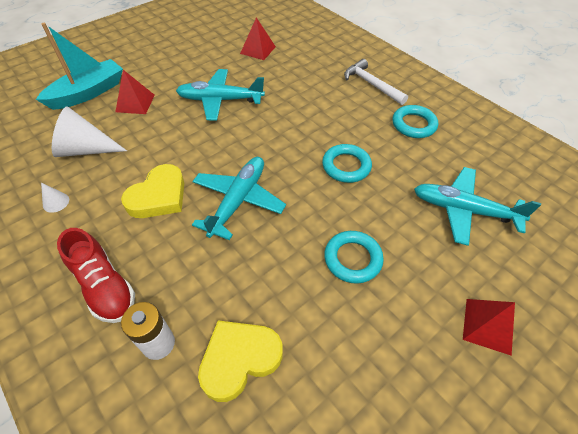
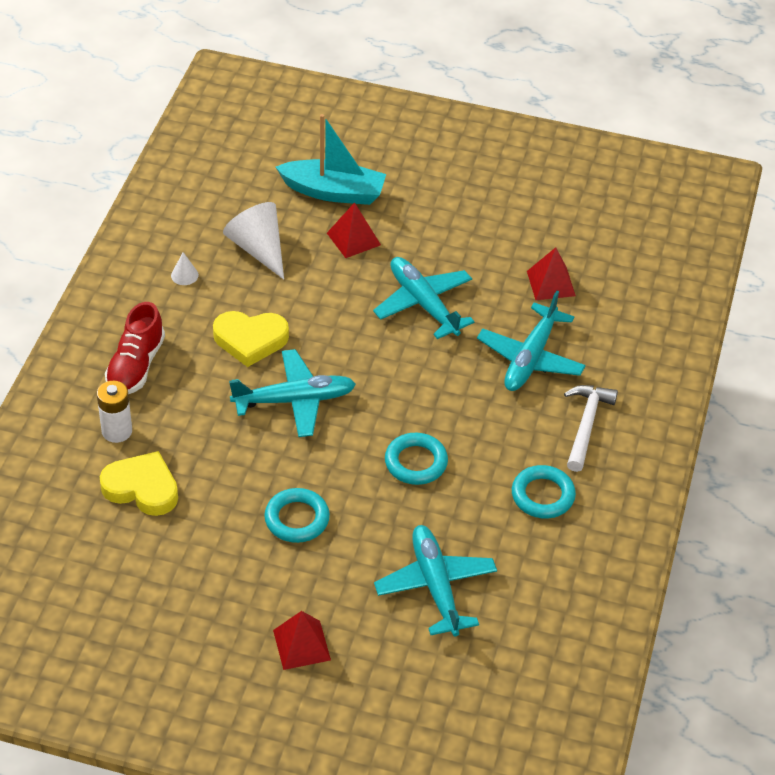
camera: 55 degrees right, 5 degrees down
(304, 80) = (531, 358): none -> turquoise plane

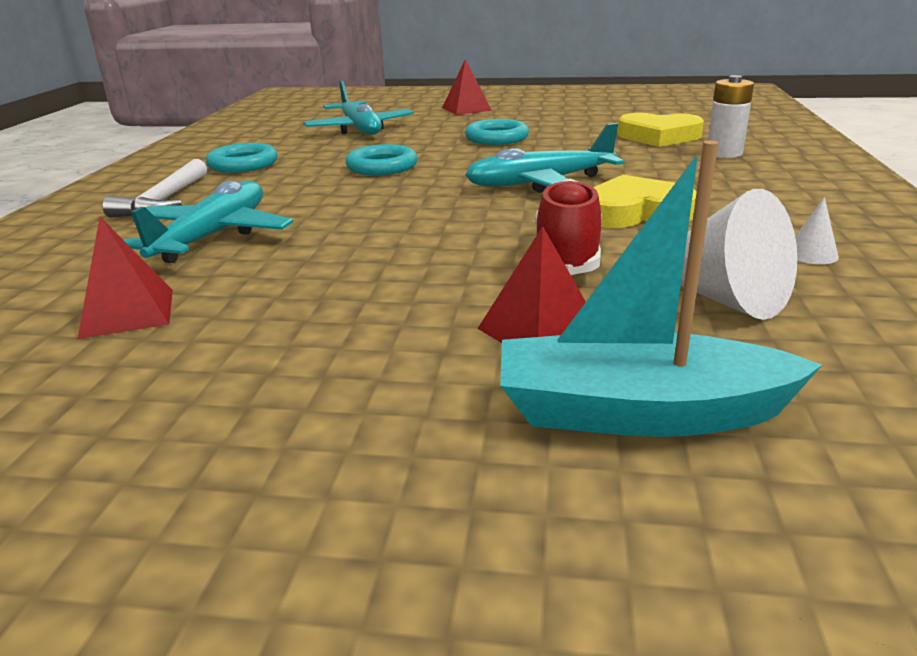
camera: 175 degrees right, 20 degrees down
(136, 366) = (762, 184): red shoe -> red shoe (567, 255)
(423, 304) = (379, 266): turquoise plane -> none

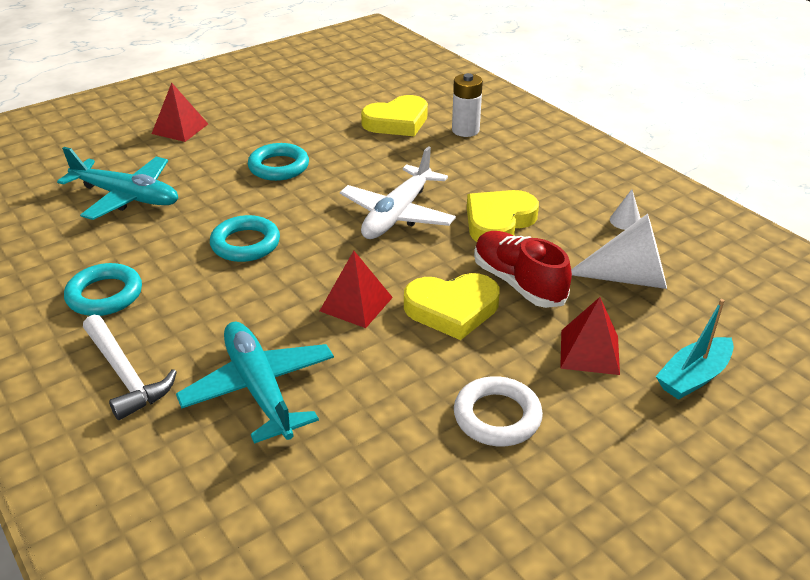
camera: 45 degrees left, 10 degrees up
(127, 313) = (346, 486): red pyramid -> red pyramid (356, 304)
(336, 331) = (497, 416): none -> white ring
(460, 249) = (452, 309): none -> yellow heart
(540, 183) = (398, 214): turquoise plane -> white plane
(638, 412) = (693, 377): turquoise boat -> turquoise boat, size x0.64

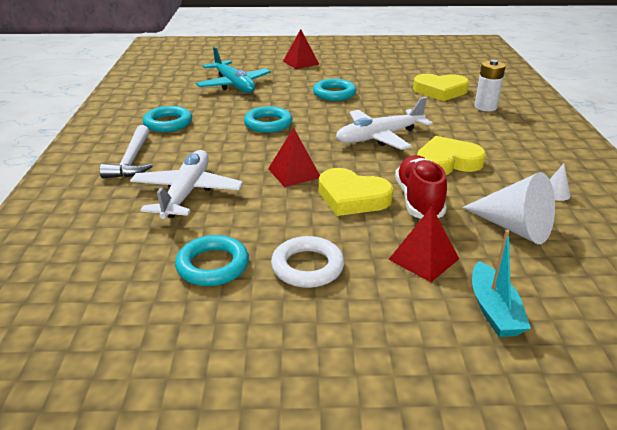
camera: 35 degrees right, 5 degrees down
(259, 389) = (186, 193): turquoise plane -> white plane
(401, 467) = (213, 265): none -> turquoise ring
(693, 377) = (494, 310): turquoise boat -> turquoise boat turned 90 degrees counterclockwise

